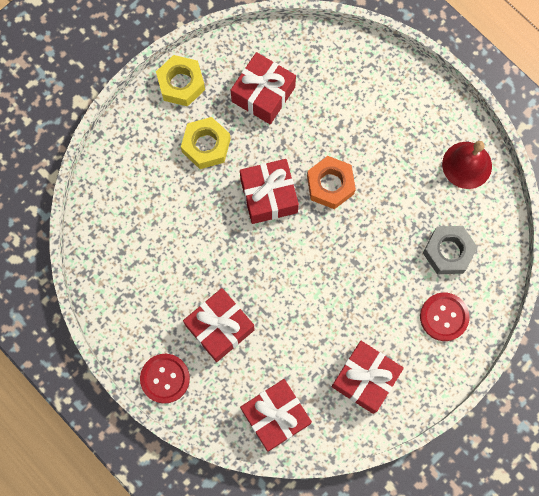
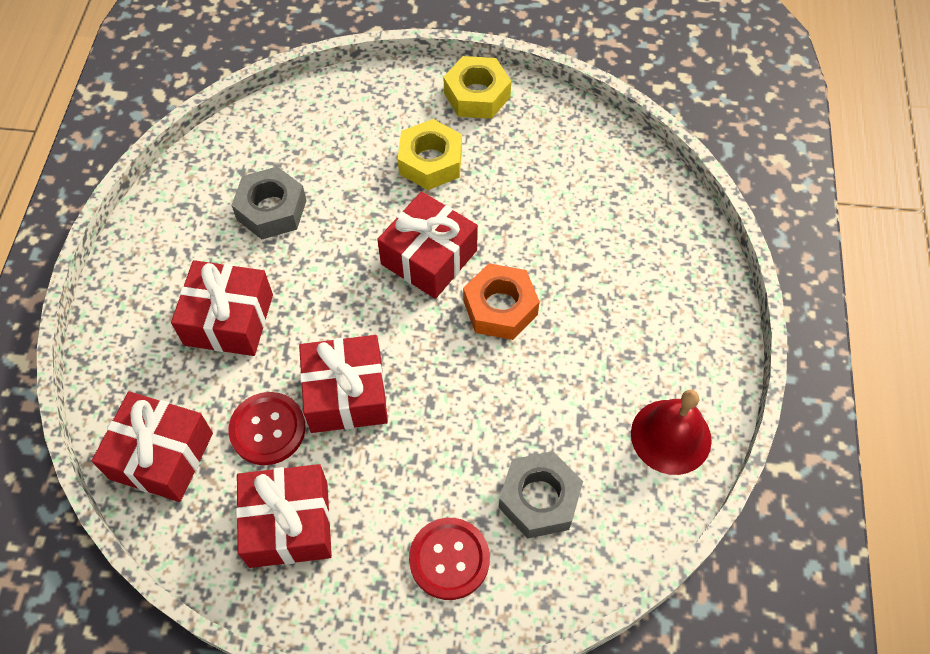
camera: 50 degrees right, 15 degrees down
(164, 255) = (271, 210): none -> grey nut
(165, 378) = (124, 309): red button -> red button (267, 429)
(263, 94) = (540, 171): red gift -> red gift (346, 394)

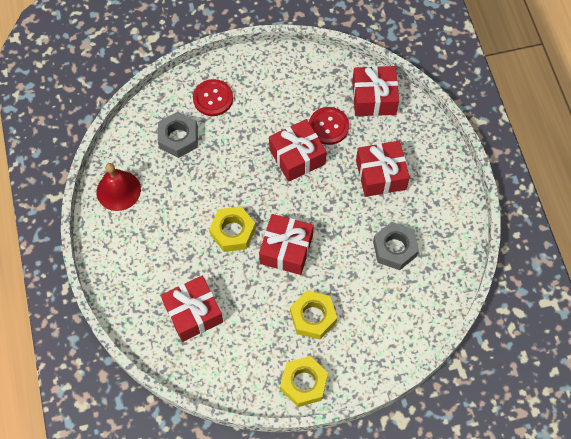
camera: 160 degrees right, 5 degrees up
(289, 524) = (295, 89): red gift -> red gift (193, 313)
(500, 307) = (233, 232): orange nut -> yellow nut

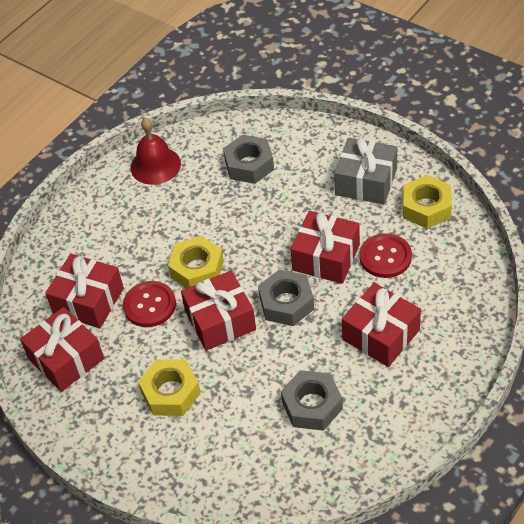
camera: 55 degrees right, 15 degrees down
(213, 98) = (315, 157): red button -> red button (149, 305)
(261, 89) = (366, 182): none -> grey gift
(303, 383) = (95, 435): yellow nut -> yellow nut (426, 207)
(309, 204) = (286, 303): none -> grey nut
(374, 98) = (459, 268): red gift -> red gift (66, 359)

